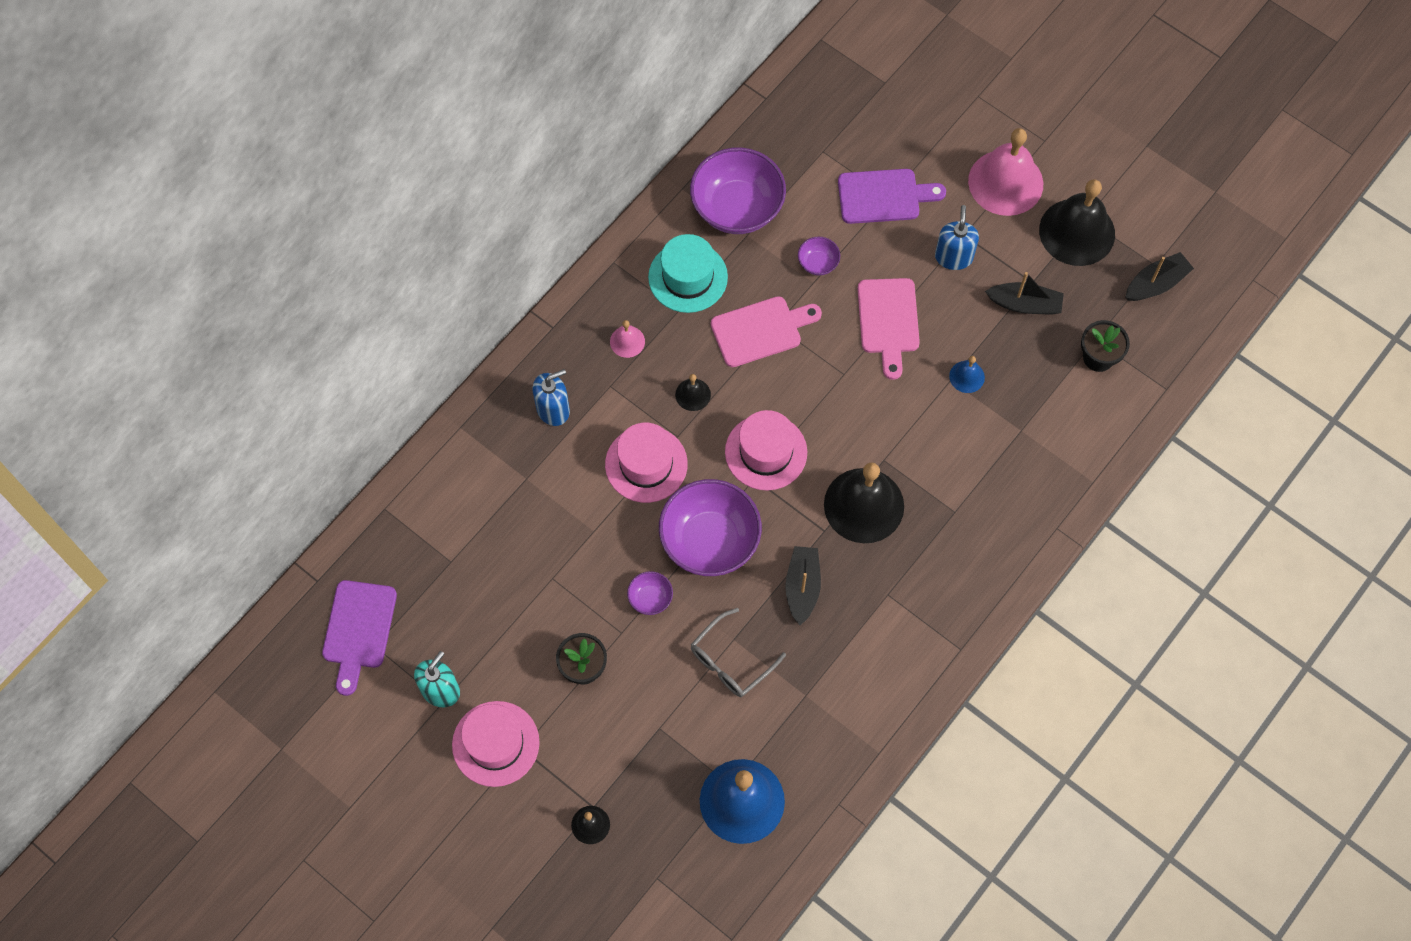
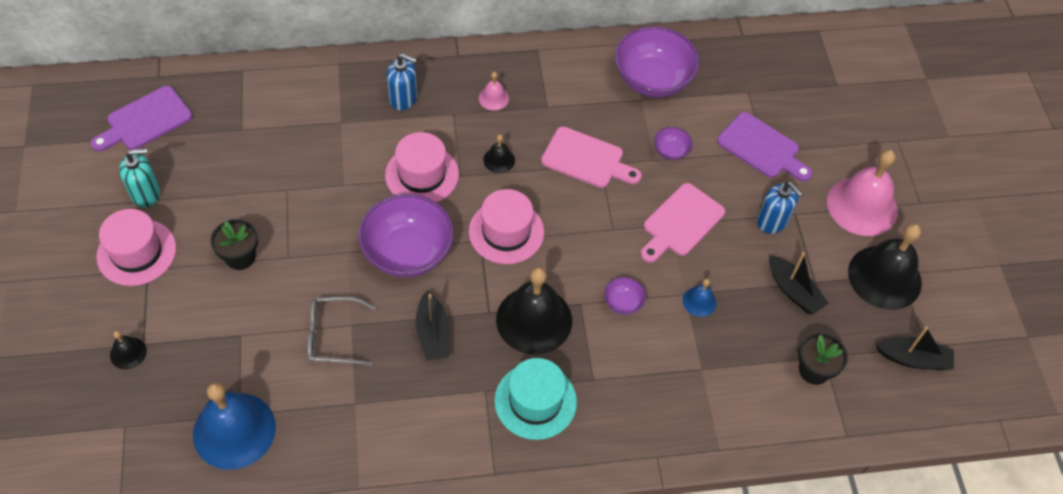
camera: 40 degrees right, 10 degrees down
(650, 598) = (330, 253): purple bowl -> purple bowl (623, 303)
(688, 277) = (574, 93): turquoise hat -> turquoise hat (535, 401)
(802, 587) = (433, 333): black boat -> black boat turned 120 degrees clockwise
(953, 257) = (772, 221): blue soap dispenser -> blue soap dispenser turned 90 degrees clockwise

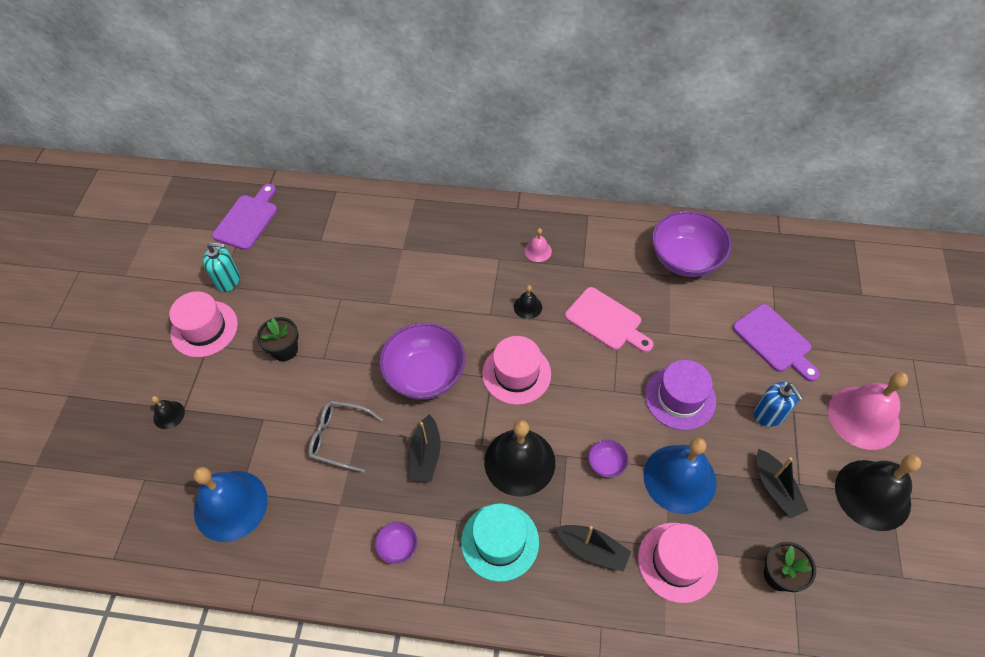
camera: 20 degrees right, 0 degrees up
(145, 121) = (247, 219): purple cutting board -> purple cutting board turned 135 degrees clockwise
(403, 98) = (460, 237): blue soap dispenser -> none
(422, 175) = (457, 307): pink hat -> pink hat (677, 562)
(671, 151) = (686, 328): purple bowl -> purple bowl (398, 547)
(681, 223) = (680, 398): pink cutting board -> purple hat
(699, 301) = (679, 478): blue bell -> blue bell, size x2.21
(913, 359) = (886, 587): black boat -> black boat (592, 550)

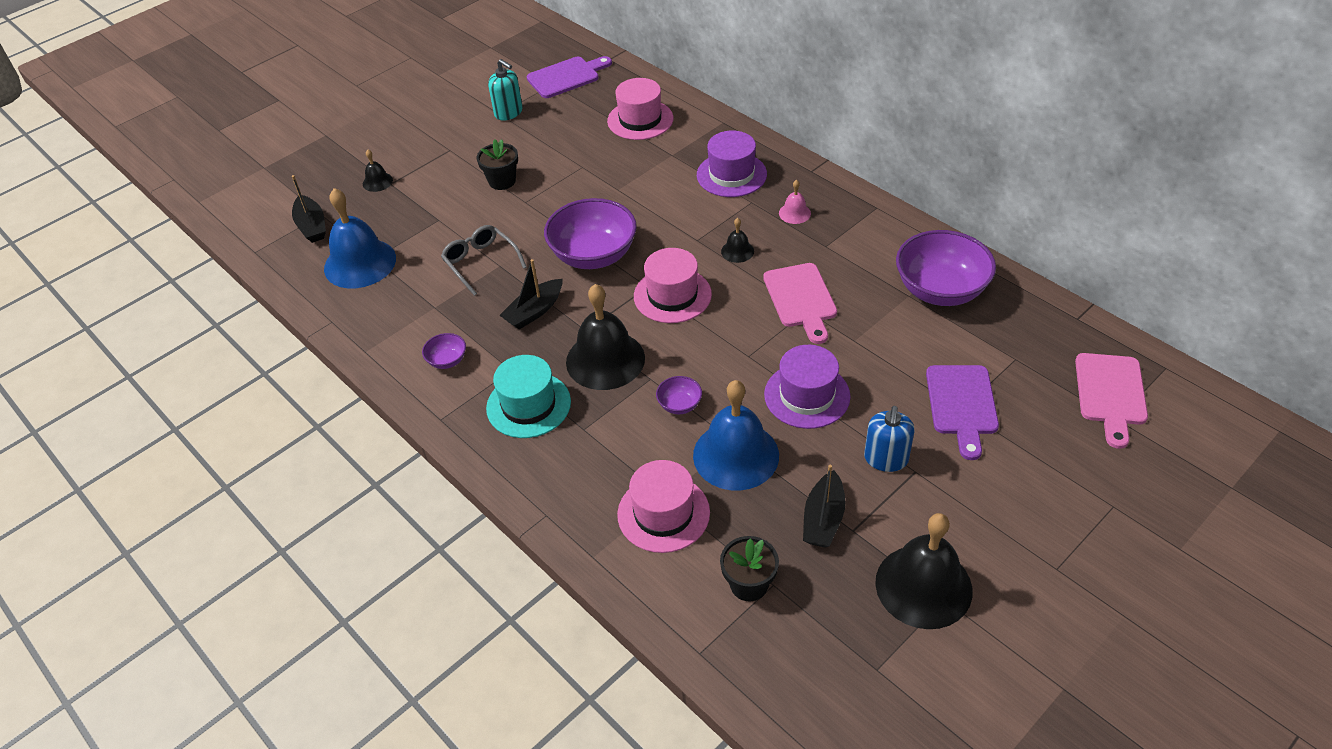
camera: 40 degrees right, 10 degrees down
(204, 328) = (458, 137): pink hat -> pink hat (640, 120)
(463, 242) = (731, 175): none -> purple hat
(592, 550) = (598, 458): black boat -> black boat (312, 226)
(843, 278) = (1110, 394): none -> pink cutting board
(863, 417) = (990, 520): pink bell -> none

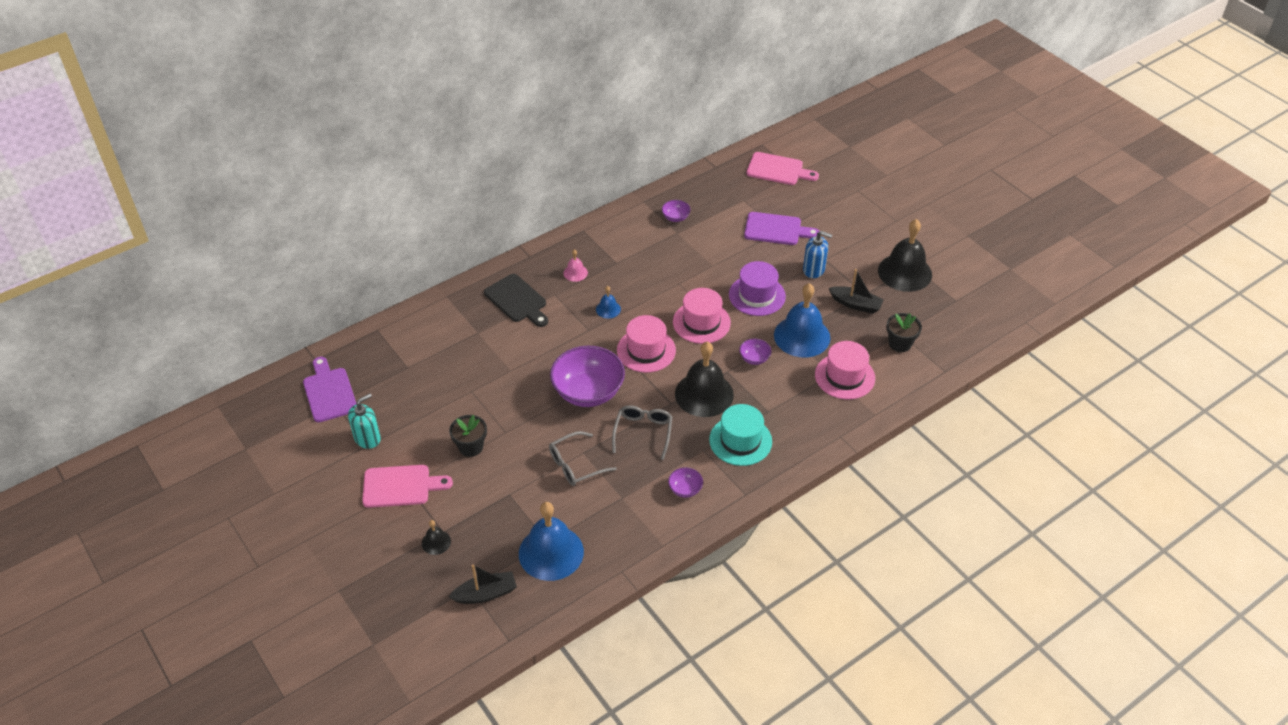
camera: 85 degrees left, 0 degrees up
(534, 311) = (643, 432): black boat -> grey glasses
(640, 120) = (420, 347): pink hat -> pink hat (701, 322)
(731, 175) = (517, 300): purple hat -> black cutting board
(737, 251) = (608, 309): black bell -> blue bell
(801, 299) = (667, 284): pink cutting board -> pink cutting board (401, 486)
(940, 290) = (675, 217): purple bowl -> purple bowl, size x0.44

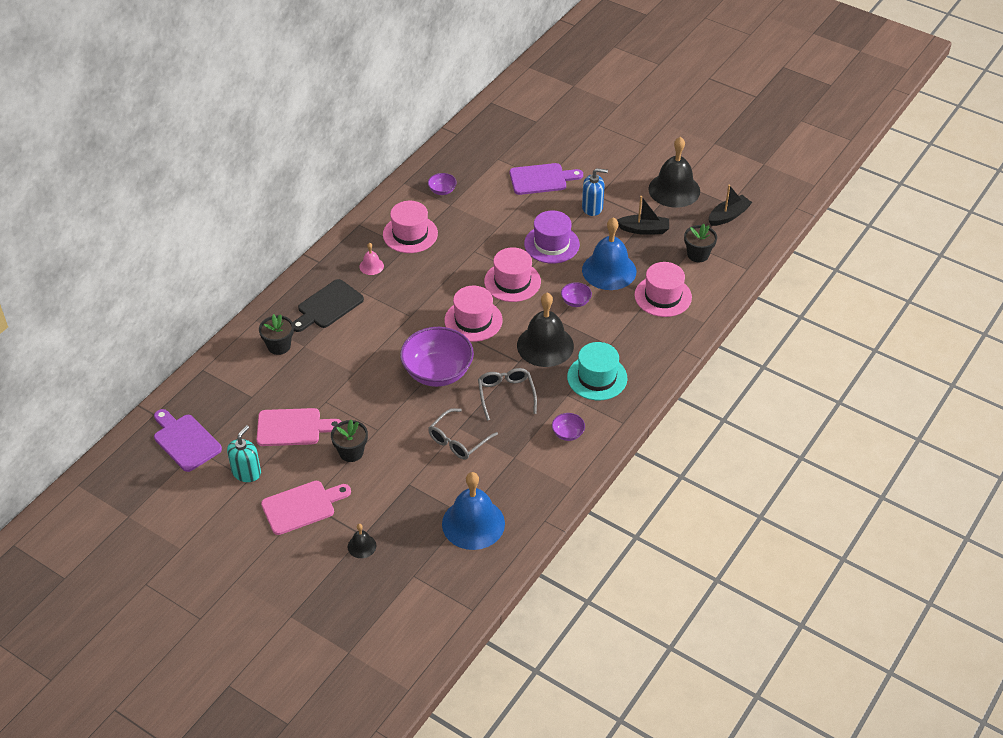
camera: 20 degrees left, 0 degrees up
(455, 326) = (279, 346): none -> black flower pot
(485, 594) = (431, 577): black boat -> black boat (728, 216)
(517, 300) = (328, 306): black cutting board -> black cutting board turned 105 degrees clockwise
(608, 309) = (419, 292): blue bell -> none
(626, 251) = (410, 234): none -> pink hat
(778, 169) = (517, 123): pink cutting board -> pink cutting board (293, 427)

